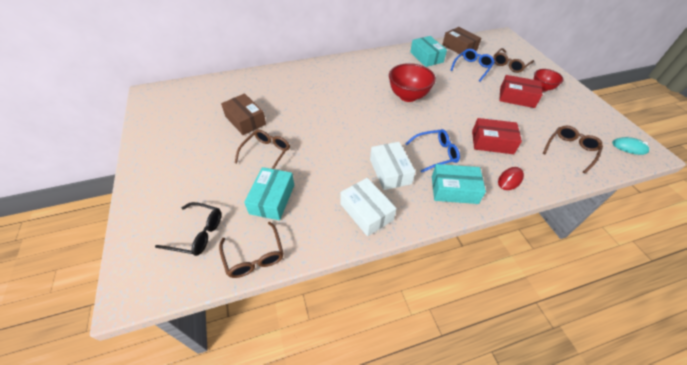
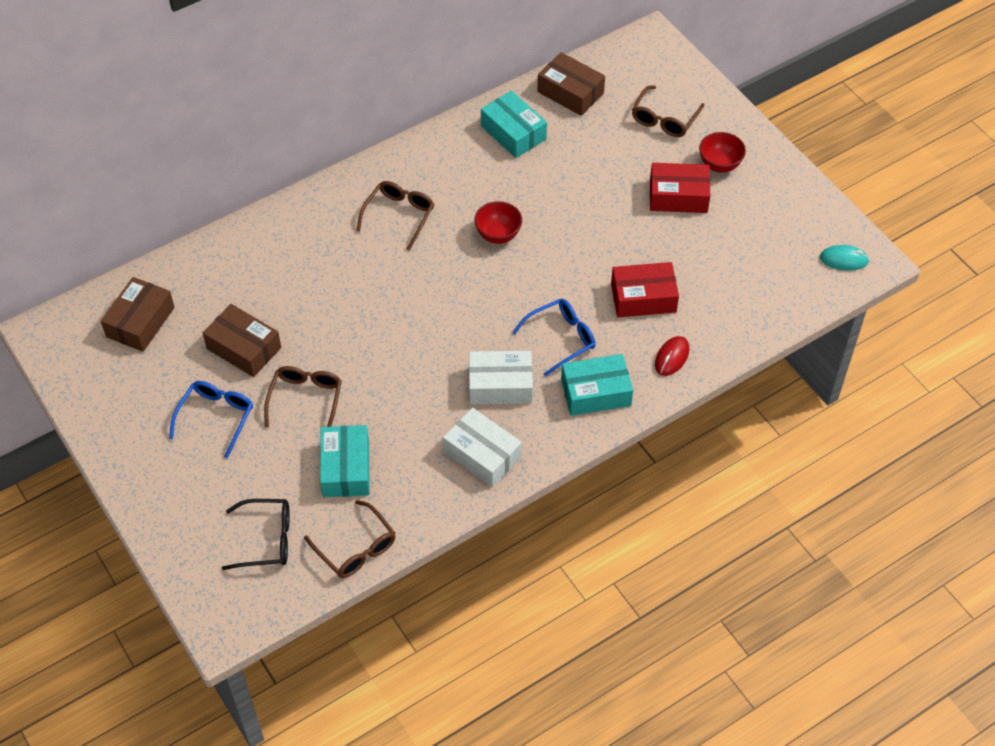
camera: 15 degrees left, 5 degrees up
(199, 98) = (140, 322): none -> brown box
(390, 171) = (500, 385): white box -> white box turned 60 degrees counterclockwise
(408, 96) = (498, 235): red bowl -> red bowl, size x0.61
(472, 67) = (599, 141): blue glasses -> blue glasses (216, 417)
(570, 150) = (758, 285): brown glasses -> brown glasses (399, 216)

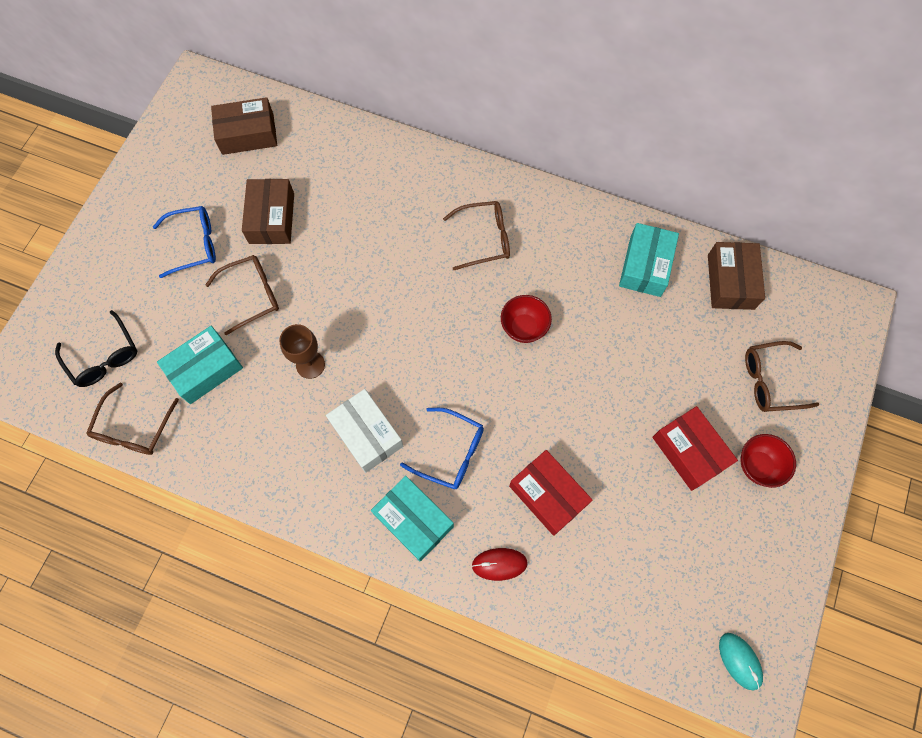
camera: 55 degrees right, 15 degrees up
(407, 391) = (310, 365): none -> brown goblet
(482, 454) = (285, 467): white box -> none

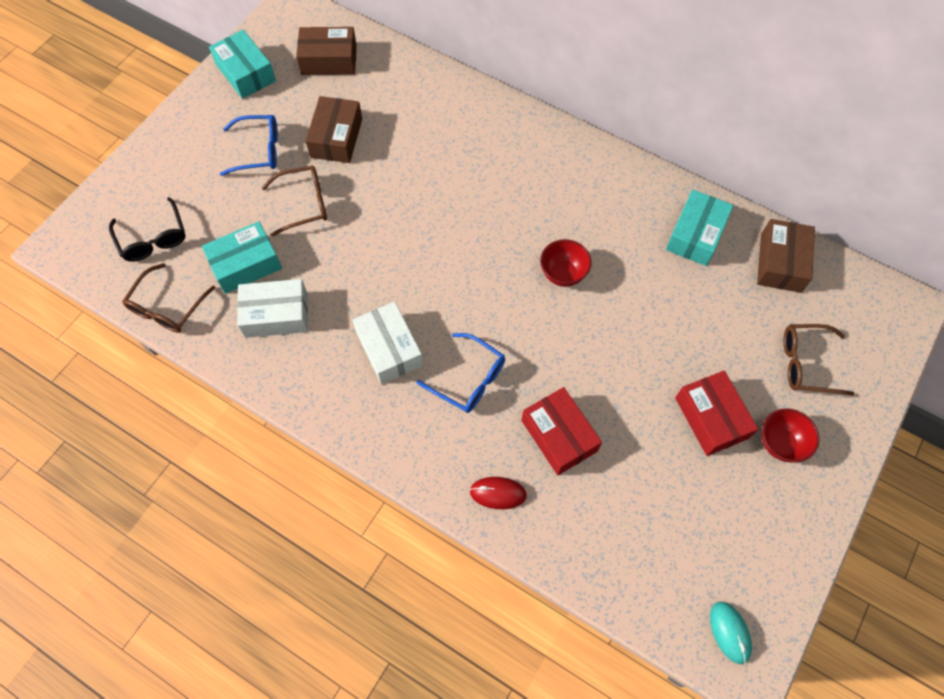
camera: 10 degrees right, 5 degrees down
(246, 418) = (276, 315): none -> white box
(310, 365) = (347, 276): brown goblet -> none
(413, 520) = (420, 437): turquoise box -> turquoise box (246, 73)
(484, 239) = (539, 186): brown glasses -> none

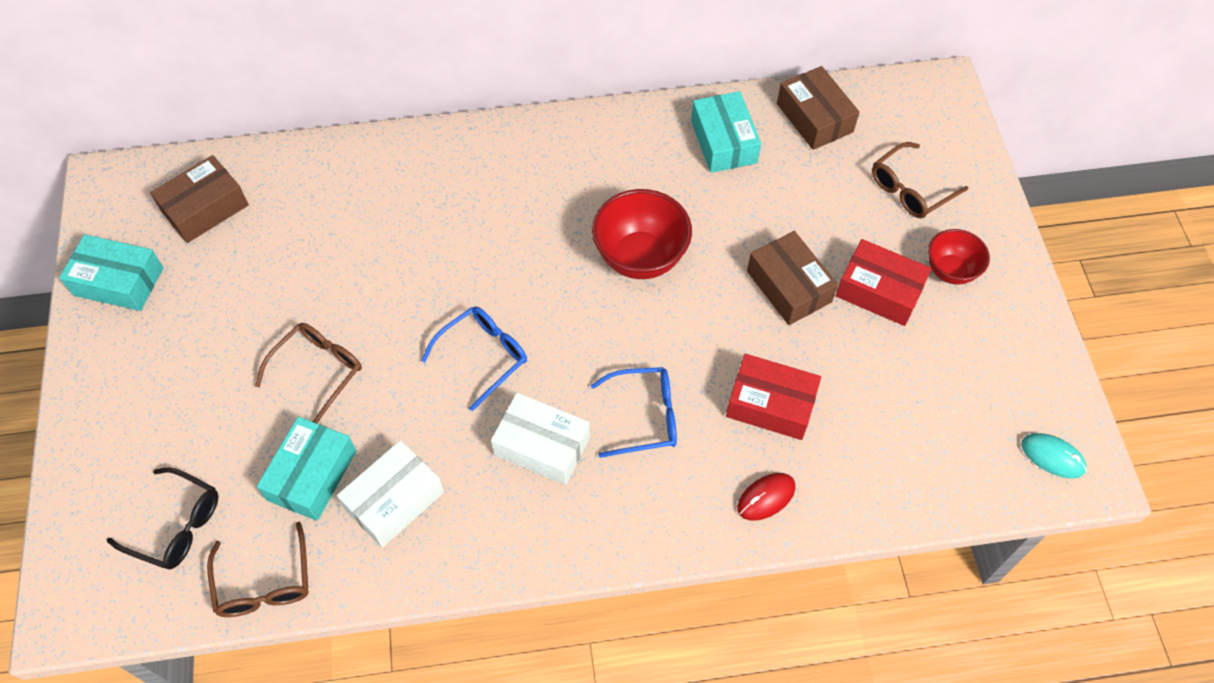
camera: 40 degrees left, 5 degrees down
(259, 150) = (213, 351): blue glasses -> blue glasses (483, 356)
(336, 138) = (290, 281): brown box -> brown box (789, 286)
(563, 274) = (640, 258): red bowl -> red bowl, size x1.63

